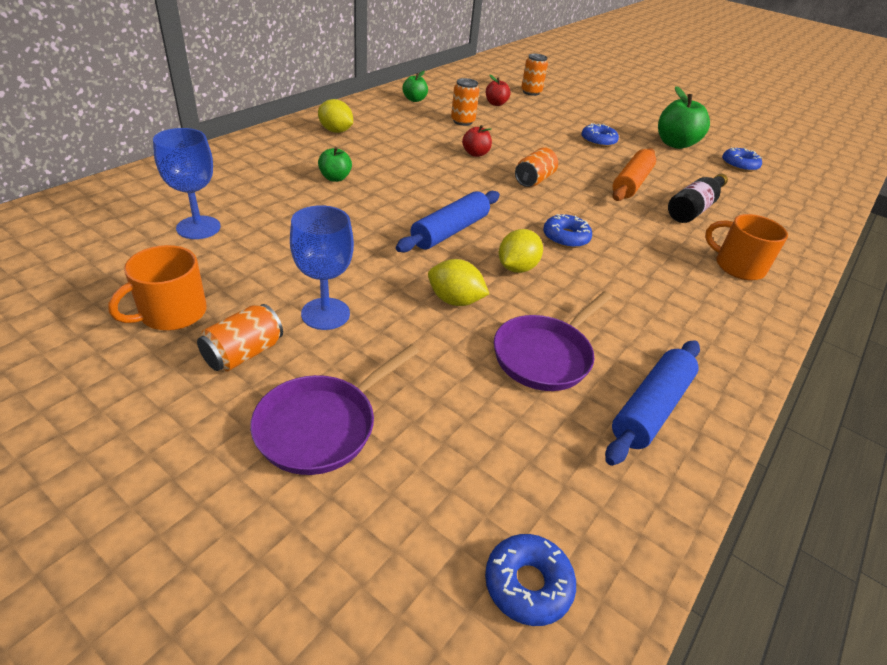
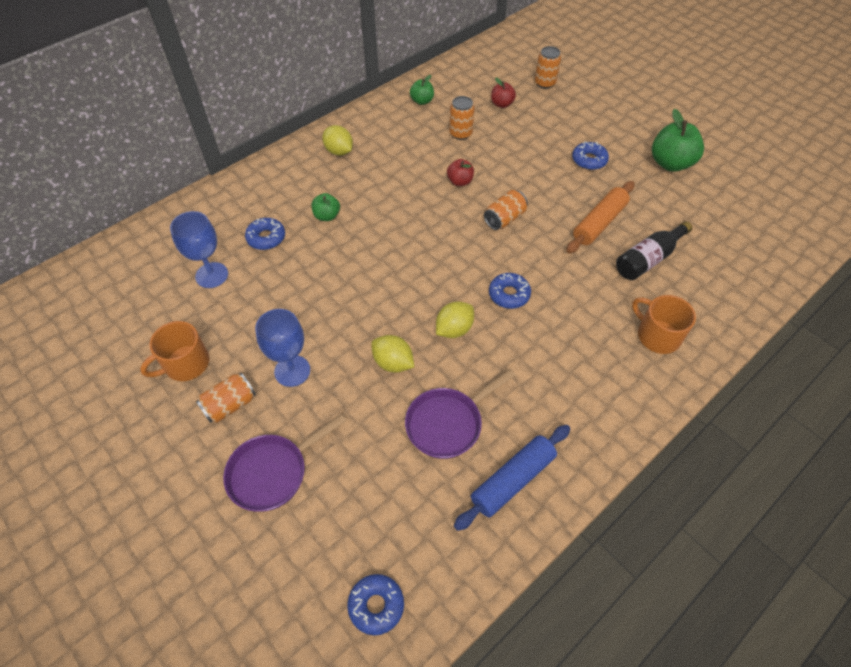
camera: 15 degrees right, 15 degrees up
(450, 231) = (409, 284): blue rolling pin -> none
(739, 165) = (727, 196): blue donut -> blue donut (266, 238)

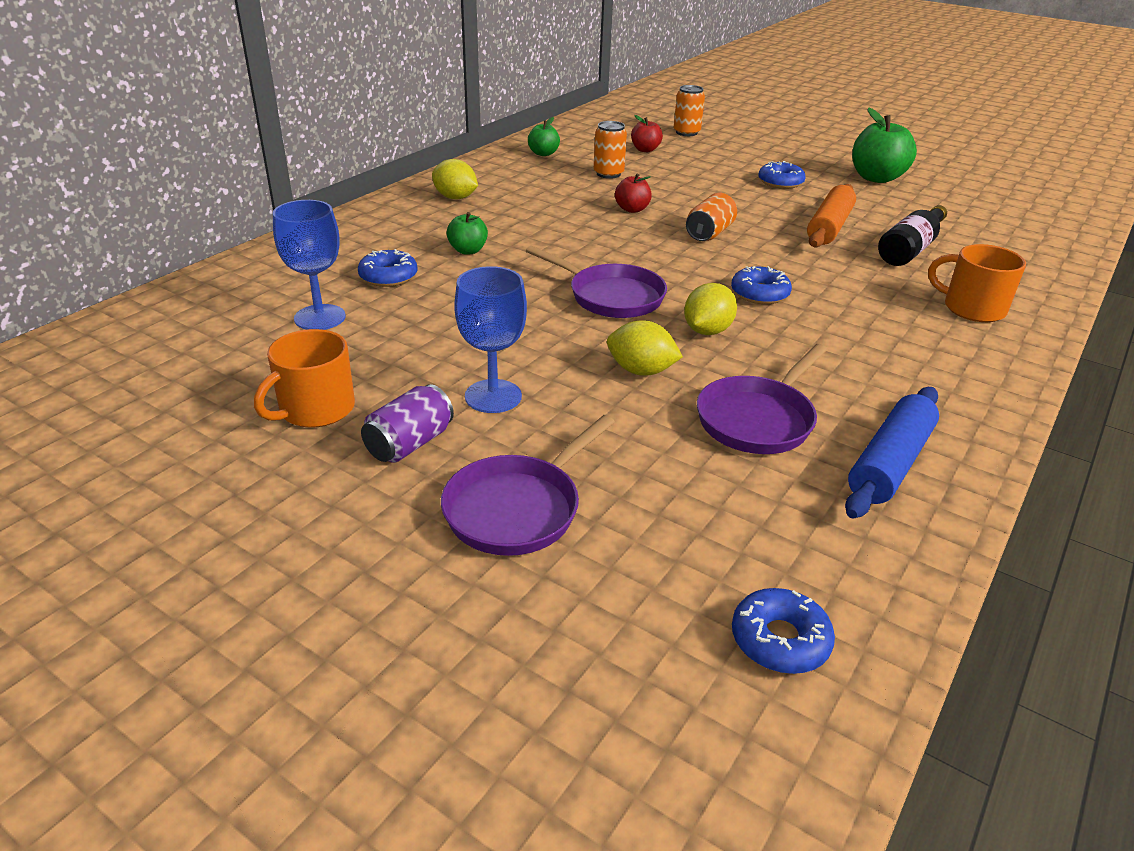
camera: 15 degrees left, 20 degrees down
(230, 405) = (409, 444): orange can -> purple can
(404, 282) = (611, 296): none -> purple pan

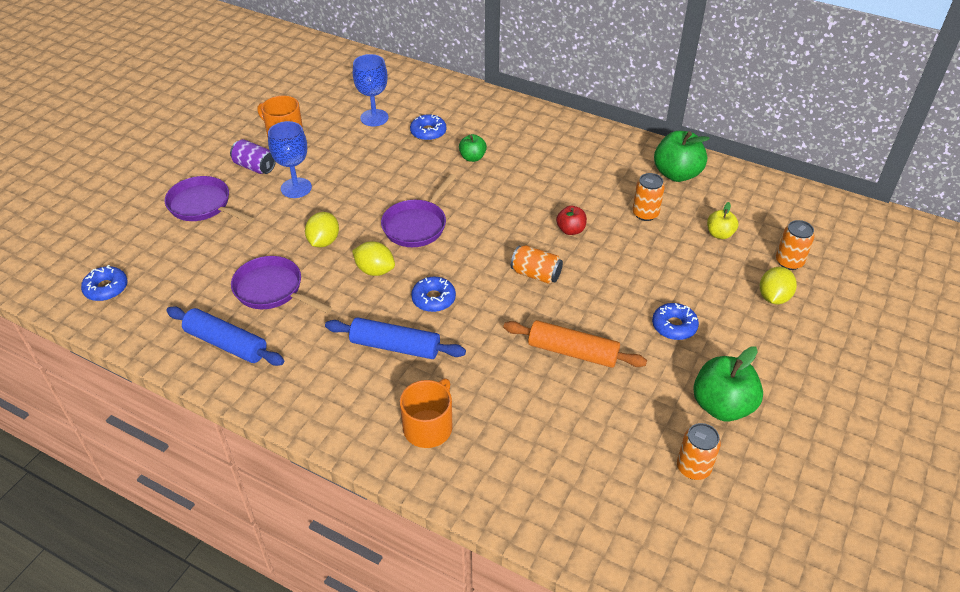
camera: 85 degrees right, 10 degrees up
(455, 198) = (561, 141): yellow lemon -> yellow lemon (773, 297)
(543, 153) = (676, 174): green apple -> green apple, size x1.82
(645, 150) = (719, 234): red apple -> yellow apple
(851, 322) = (395, 346): none -> blue rolling pin
(910, 249) = (539, 404): black bottle -> none
(953, 196) = (693, 467): none -> orange can

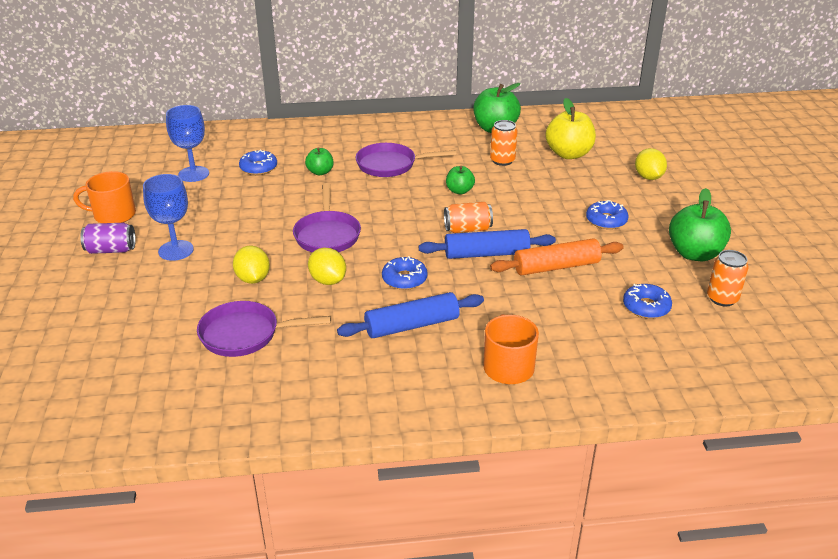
camera: 35 degrees left, 10 degrees down
(106, 288) = (53, 410): blue donut -> blue donut (646, 307)
(203, 205) = (88, 300): purple pan -> purple pan (390, 165)
(226, 343) = (247, 395): blue rolling pin -> blue rolling pin (486, 254)
(375, 270) = (328, 280): yellow lemon -> yellow lemon turned 60 degrees clockwise
(570, 230) = (459, 191): red apple -> green apple
(719, 234) = (568, 154): yellow apple -> yellow apple, size x1.82
(789, 262) = (633, 153): orange can -> none

